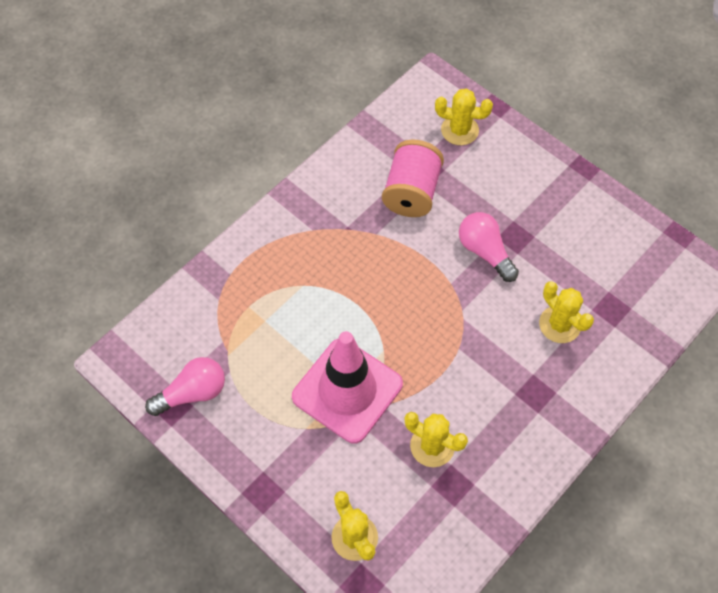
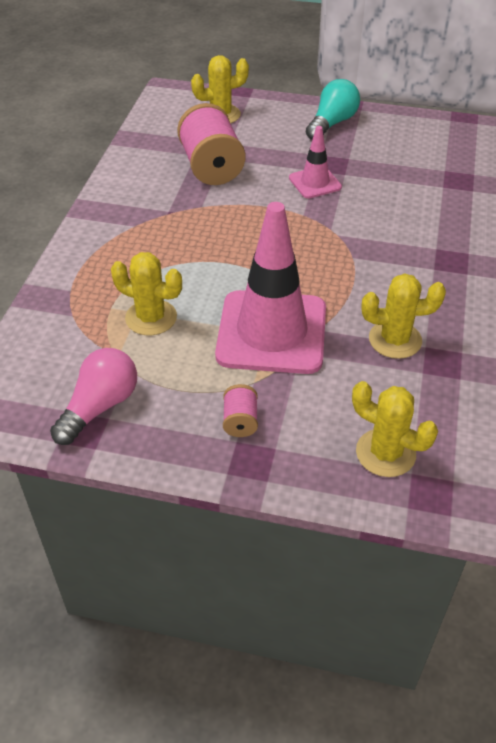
camera: 30 degrees left, 15 degrees down
(275, 456) = (240, 421): none -> pink spool
(485, 251) = (315, 183): pink light bulb -> pink traffic cone
(550, 186) = (332, 123): none -> turquoise light bulb
(559, 324) = (426, 206): yellow cactus -> yellow cactus (151, 318)

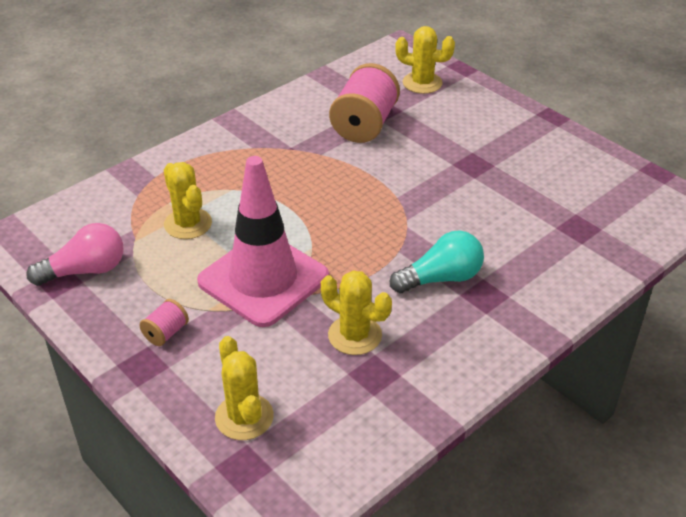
camera: 35 degrees right, 5 degrees down
(315, 183) = (438, 174): pink traffic cone -> none
(332, 123) = (514, 128): turquoise light bulb -> turquoise light bulb (441, 278)

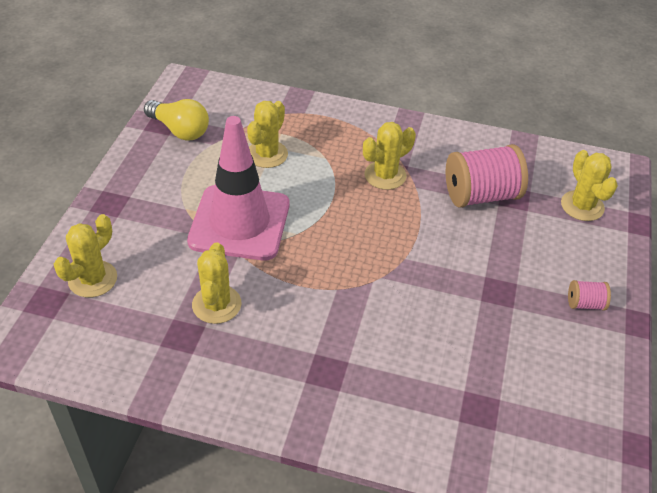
camera: 55 degrees right, 5 degrees up
(85, 270) = (180, 130): pink light bulb -> yellow light bulb
(166, 333) = (148, 199): pink spool -> pink spool (585, 304)
(290, 164) = (385, 175): none -> yellow cactus
(441, 278) = (325, 332): turquoise light bulb -> none

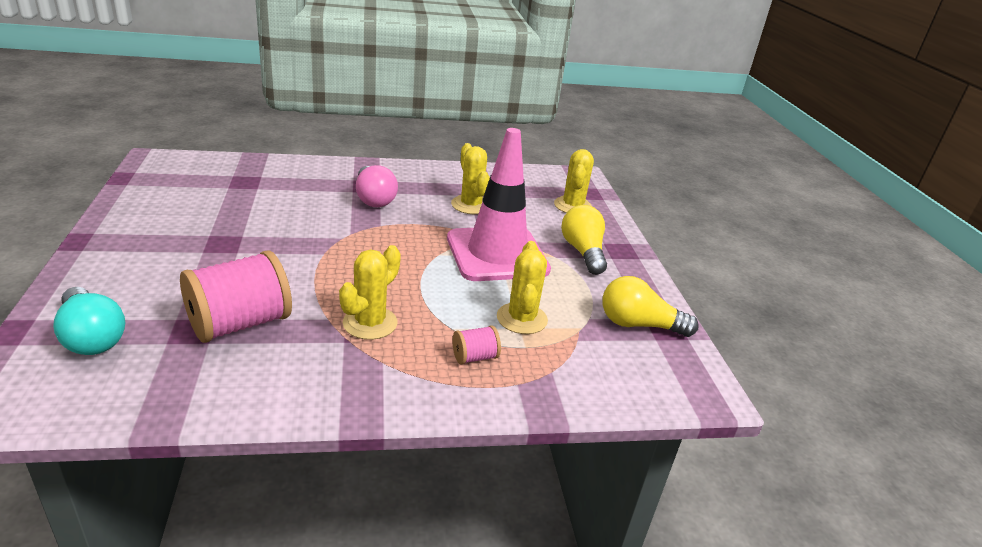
camera: 155 degrees right, 15 degrees down
(151, 208) = (583, 252): none -> yellow light bulb
(327, 340) = (374, 198): none -> pink light bulb
(582, 206) = (91, 337): yellow cactus -> turquoise light bulb
(585, 304) = (129, 246): pink spool -> pink spool (474, 357)

